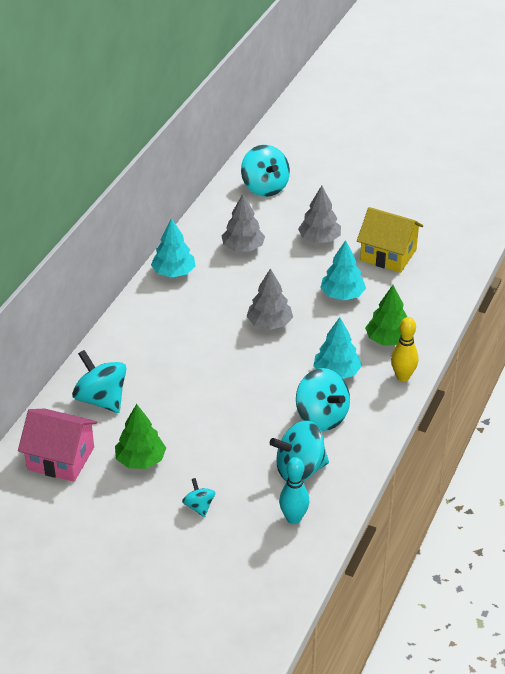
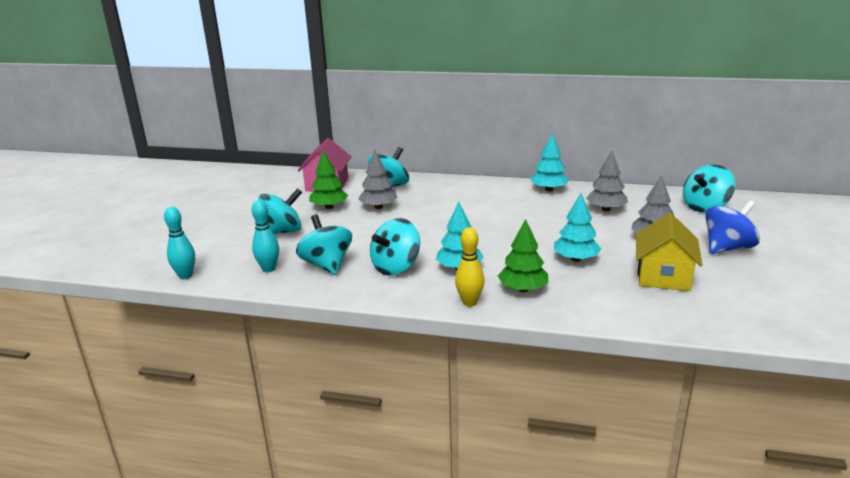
camera: 80 degrees right, 15 degrees down
(199, 506) = (282, 232): turquoise spinning top -> turquoise spinning top, size x1.93
(269, 323) = (510, 231): grey tree -> grey tree (378, 207)
(288, 593) = (185, 276): none -> turquoise bowling pin
(350, 205) = (727, 248): none -> blue spinning top

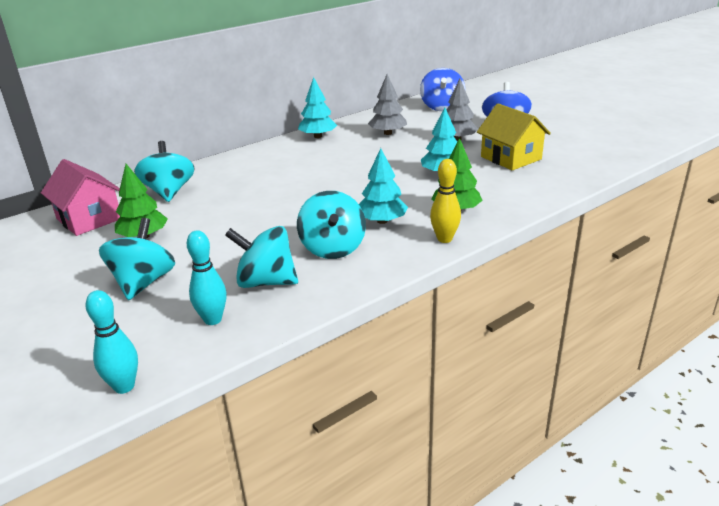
camera: 50 degrees left, 5 degrees up
(378, 207) = (199, 212): grey tree -> none
(705, 207) = (442, 107): turquoise spinning top -> blue spinning top

